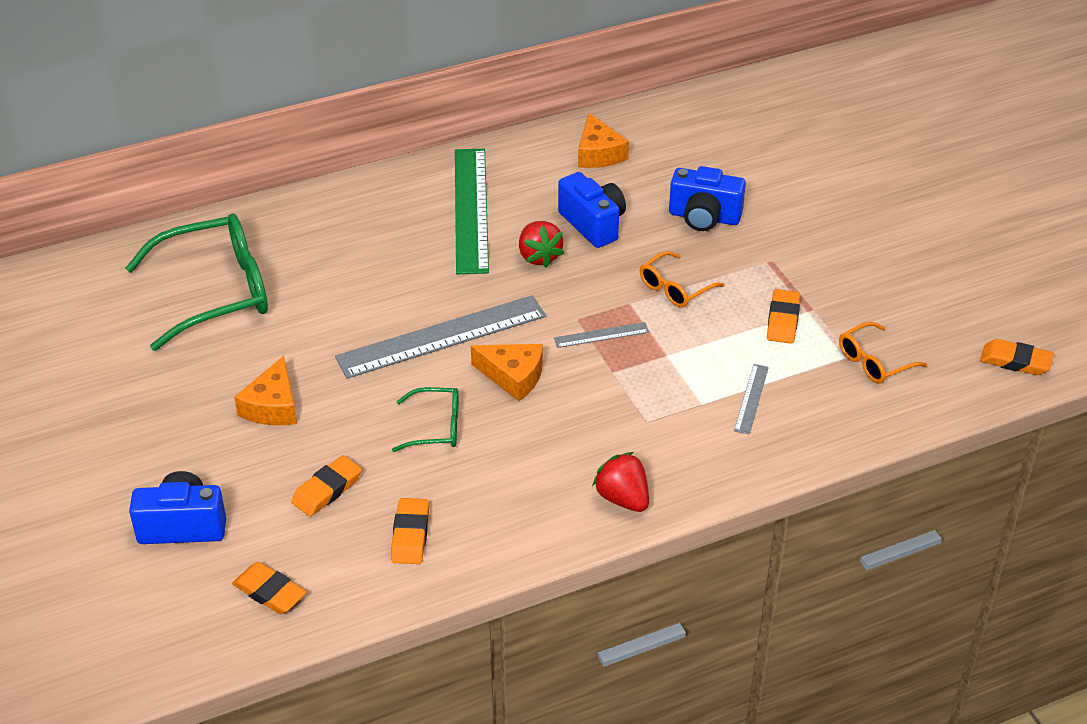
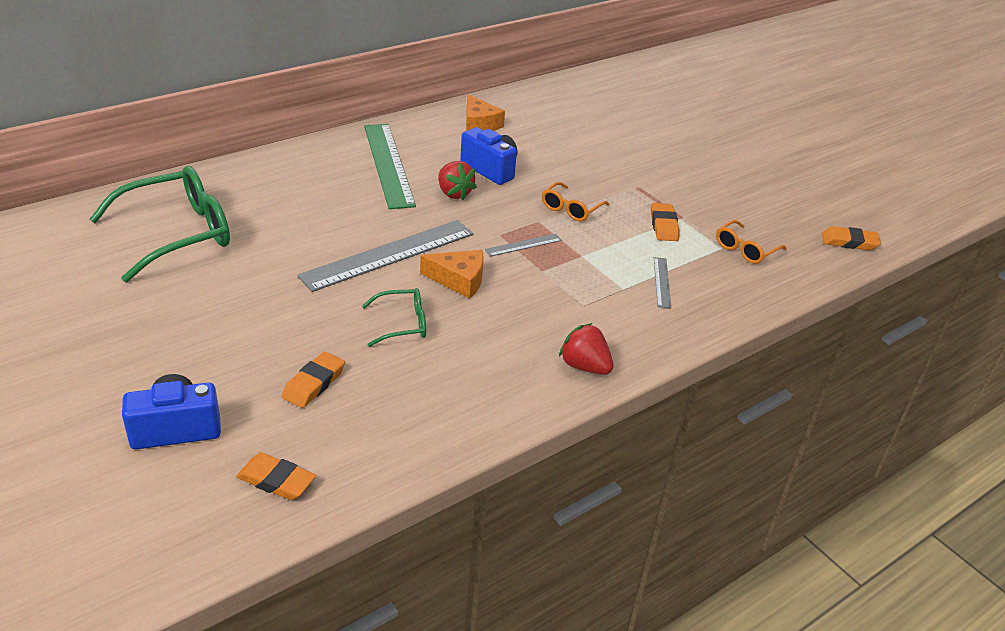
camera: 15 degrees left, 5 degrees down
(272, 406) = (247, 318): orange cheese -> none
(410, 535) = (402, 415): orange eraser -> none
(704, 217) = (576, 161): blue camera -> none

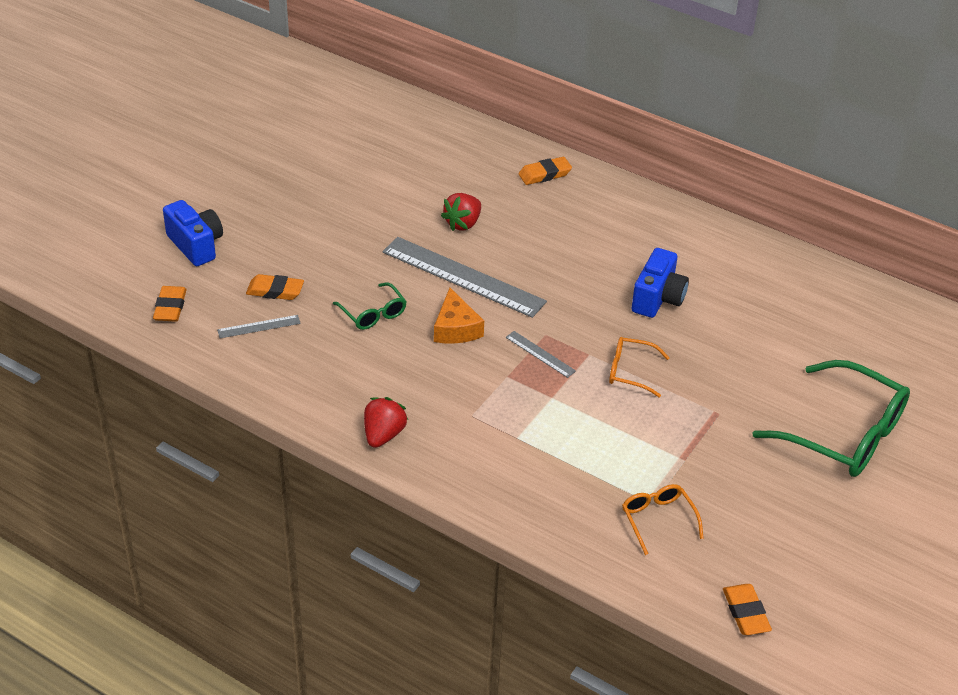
camera: 70 degrees right, 5 degrees up
(176, 234) = (408, 159): green glasses -> green glasses (842, 433)
(388, 164) = (608, 231): green ruler -> none
(454, 193) = (593, 287): red strawberry -> red strawberry (463, 223)
(479, 124) = (743, 266): orange cheese -> none
(662, 282) = (547, 463): grey ruler -> grey ruler (259, 326)
(664, 226) = (654, 447): orange eraser -> orange eraser (544, 174)
(746, 249) = (658, 520): orange glasses -> orange glasses turned 45 degrees clockwise

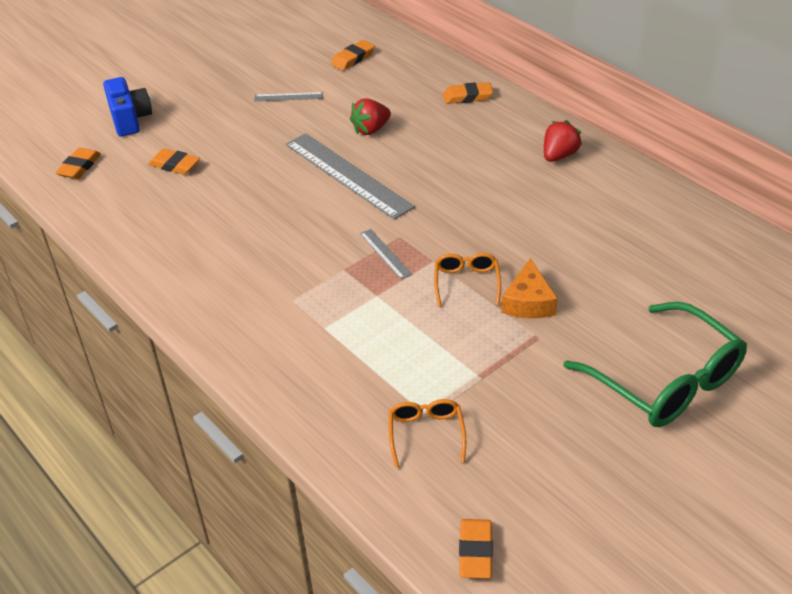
camera: 20 degrees right, 0 degrees up
(259, 326) = (144, 193): grey ruler -> grey ruler (288, 97)
(373, 313) = (249, 195): green glasses -> none
(383, 435) = (200, 305): red strawberry -> red strawberry (559, 156)
(405, 144) = (353, 58): none -> orange eraser
(455, 328) = (317, 219): orange cheese -> orange cheese (528, 302)
(631, 372) = (466, 283): orange glasses -> orange glasses turned 60 degrees clockwise
(658, 298) = (525, 219): blue camera -> none

